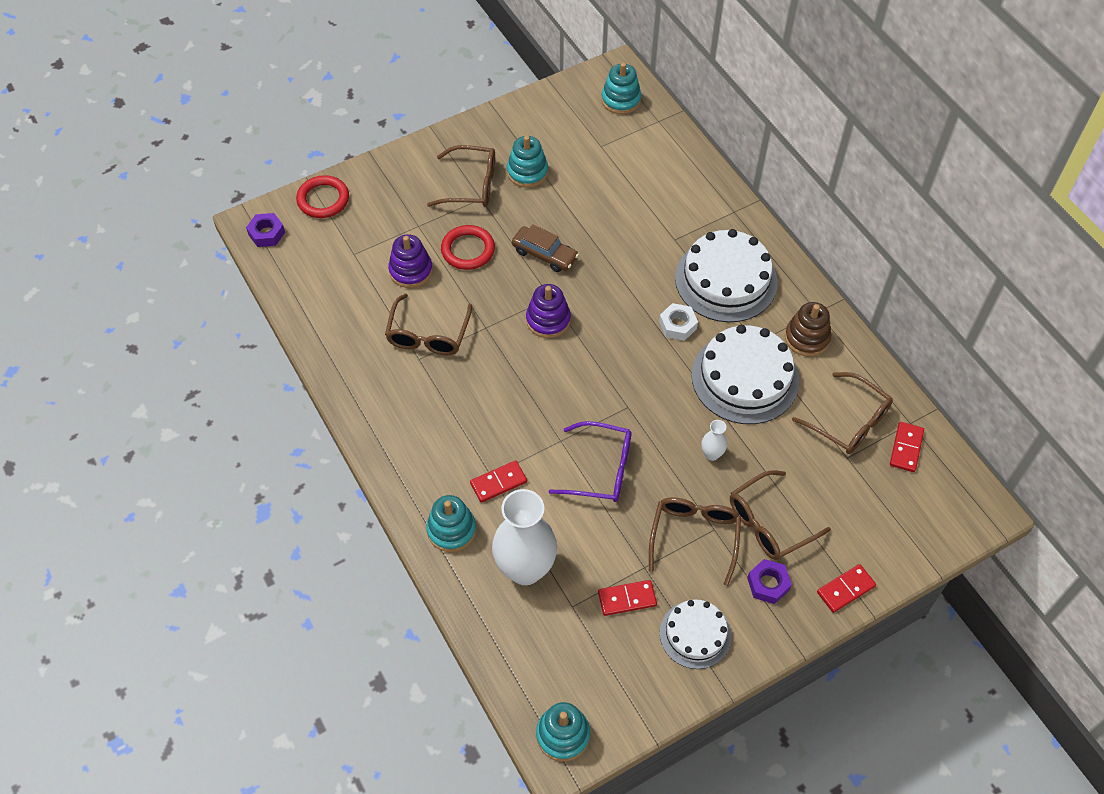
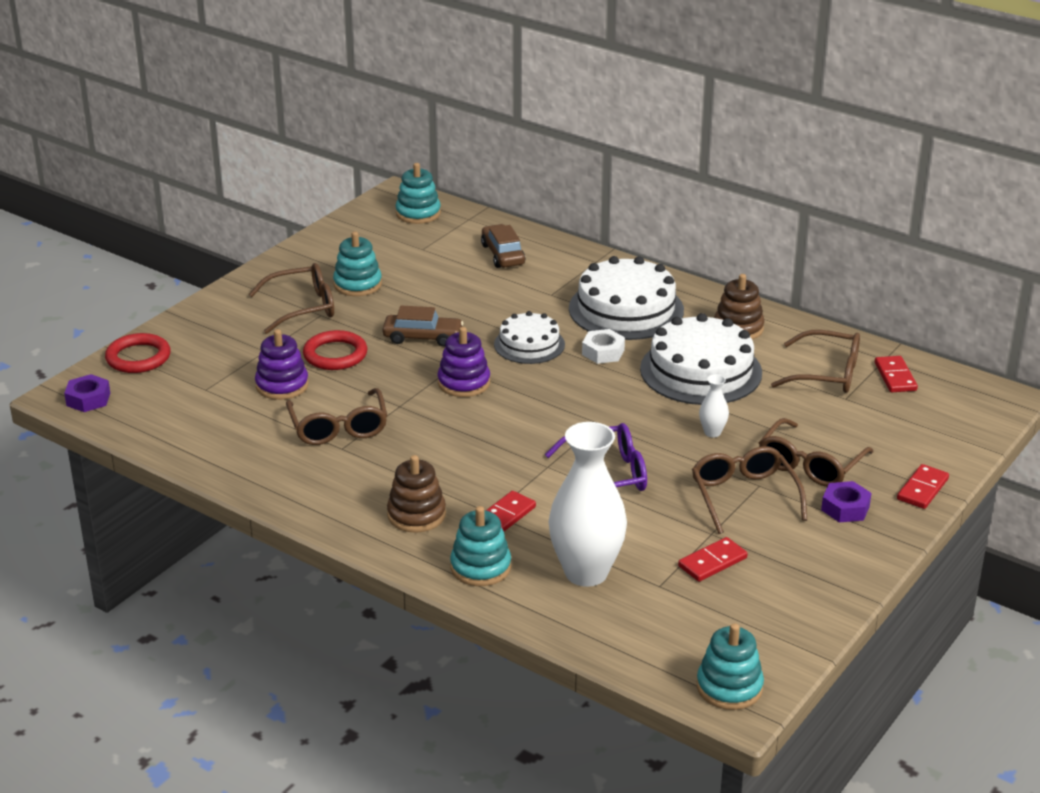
camera: 25 degrees left, 25 degrees down
(435, 454) = (416, 515): none -> brown stacking toy
(662, 176) = (503, 254): none -> brown car
(695, 634) = (804, 566): white cake -> white cake (529, 344)

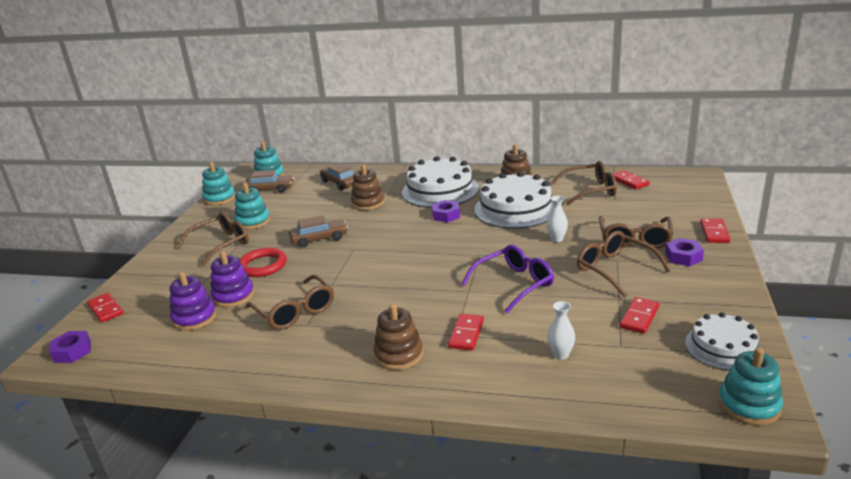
camera: 20 degrees left, 5 degrees down
(138, 357) = (105, 309): red ring -> red domino
(406, 237) = (270, 189): none -> brown car
(464, 383) = (368, 257): purple stacking toy -> purple stacking toy (194, 318)
(480, 567) = (479, 378): turquoise stacking toy -> turquoise stacking toy (219, 198)
(518, 300) = (368, 203): none -> brown stacking toy
(529, 344) = (395, 224): white cake -> white cake (723, 347)
(586, 573) = (561, 354): white vase -> white vase, size x0.43
(603, 352) = (446, 215): white nut -> purple nut

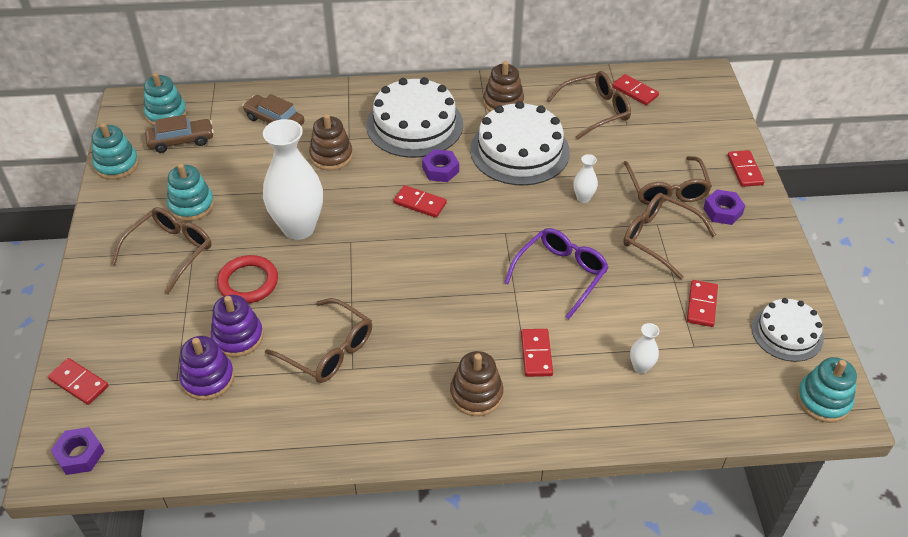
camera: 20 degrees left, 20 degrees up
(319, 239) = (298, 228): brown car -> white vase
(419, 232) = (420, 203): none -> red domino

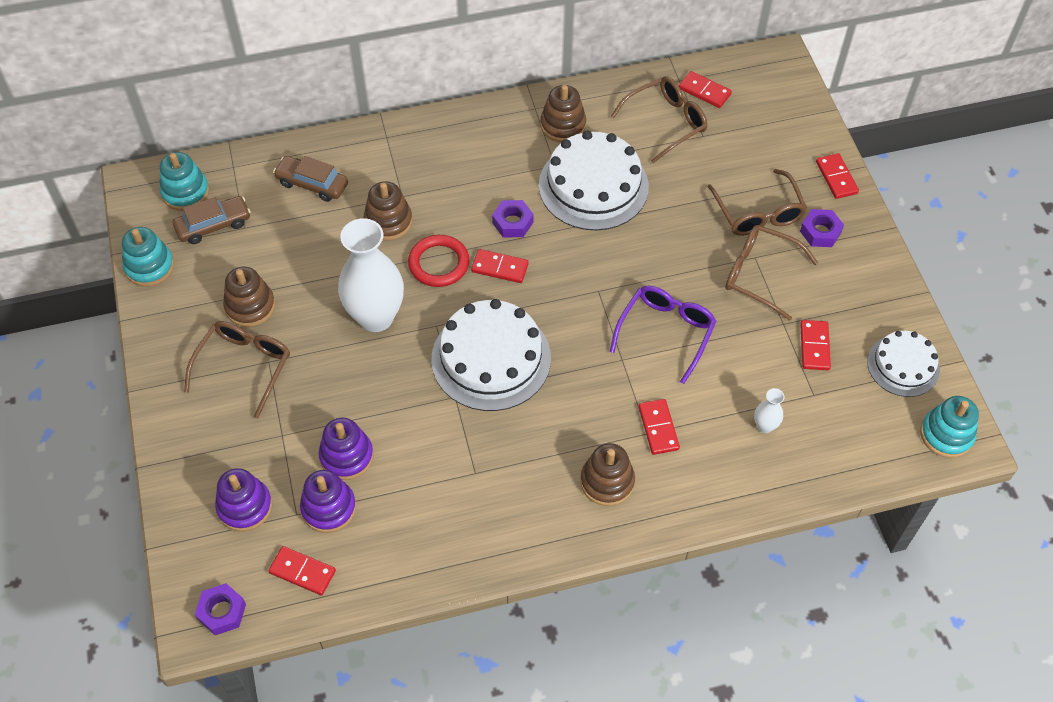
camera: 10 degrees left, 10 degrees up
(79, 383) = (194, 534): red domino -> red domino (302, 572)
(132, 366) = (245, 506): none -> purple stacking toy
(191, 205) = (250, 306): turquoise stacking toy -> brown stacking toy
(248, 282) = (339, 391): red ring -> red ring (439, 263)
(328, 350) = (445, 456): brown glasses -> none
(414, 125) = (471, 168): white cake -> white cake (491, 358)
(583, 198) = (672, 236): white vase -> none

